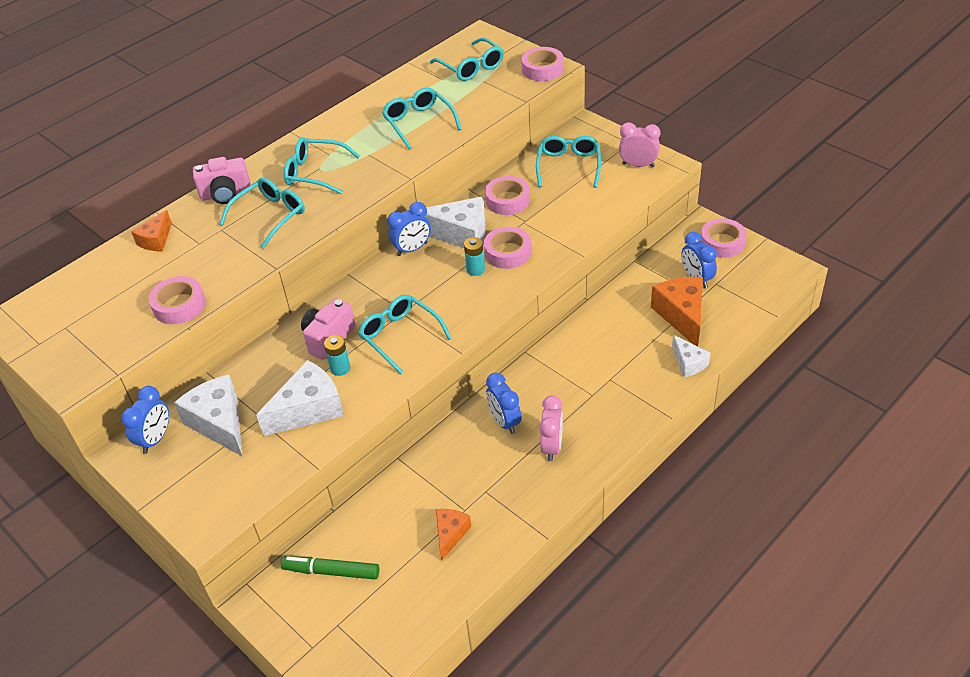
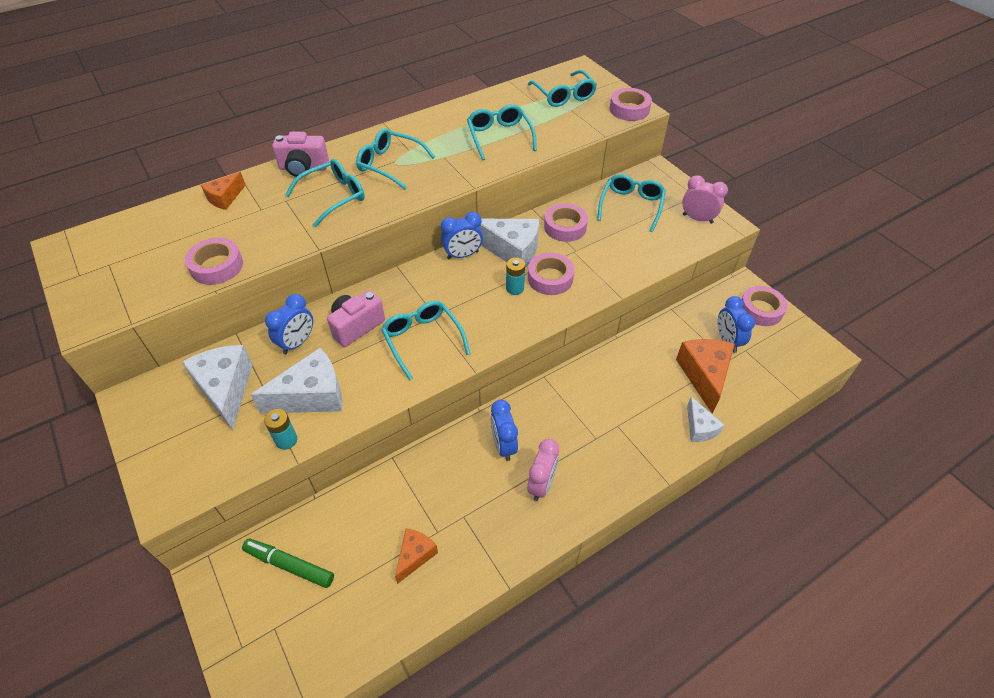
camera: 10 degrees right, 5 degrees up
(155, 439) = (163, 391): blue clock -> blue clock (297, 343)
(340, 368) = (356, 360): turquoise battery -> turquoise battery (286, 440)

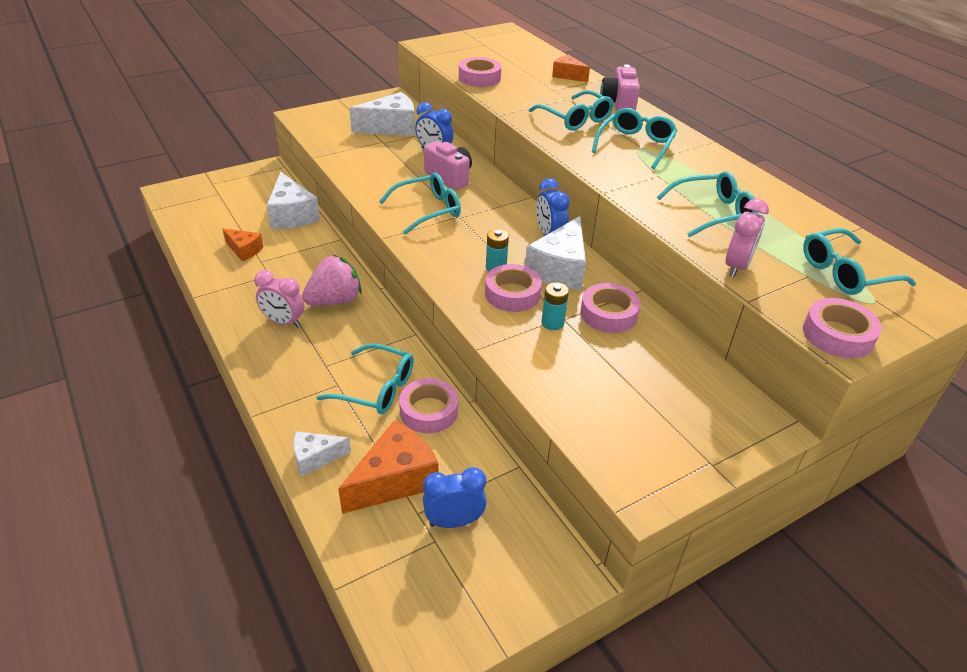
camera: 90 degrees right, 10 degrees down
(286, 440) = (335, 152): turquoise battery -> turquoise battery (552, 323)
(289, 565) = (262, 197): green marker -> none
(312, 396) = (375, 160): white cheese -> white cheese (292, 215)
(503, 445) = (334, 301): blue clock -> pink strawberry
(631, 206) = (667, 383): turquoise glasses -> turquoise glasses (376, 388)
(697, 219) = (650, 456): pink clock -> pink clock (736, 267)
(704, 376) = (395, 480): orange cheese -> orange cheese turned 45 degrees counterclockwise
(760, 310) = (517, 585): pink tape -> pink tape (429, 411)

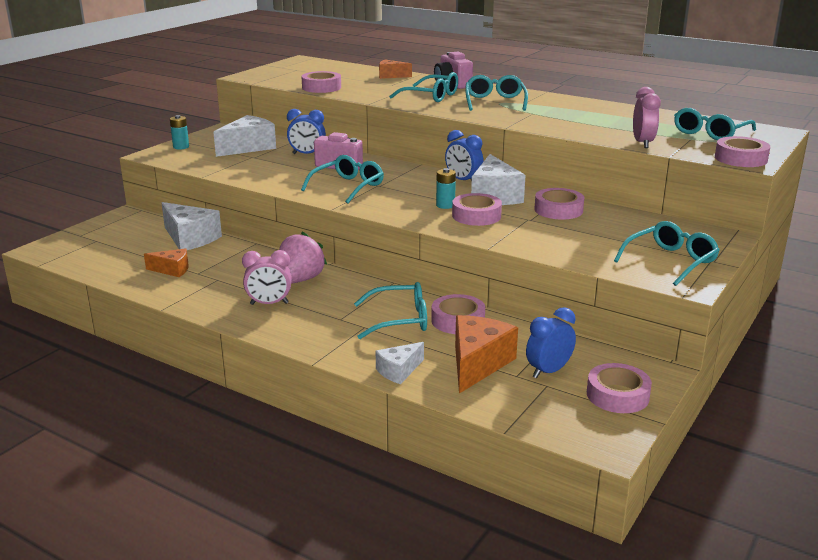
camera: 25 degrees left, 15 degrees down
(493, 589) = (617, 395): none -> pink tape
(552, 323) = (525, 223): turquoise battery -> turquoise battery (181, 147)
(713, 213) = (594, 123): turquoise glasses -> turquoise glasses (670, 261)

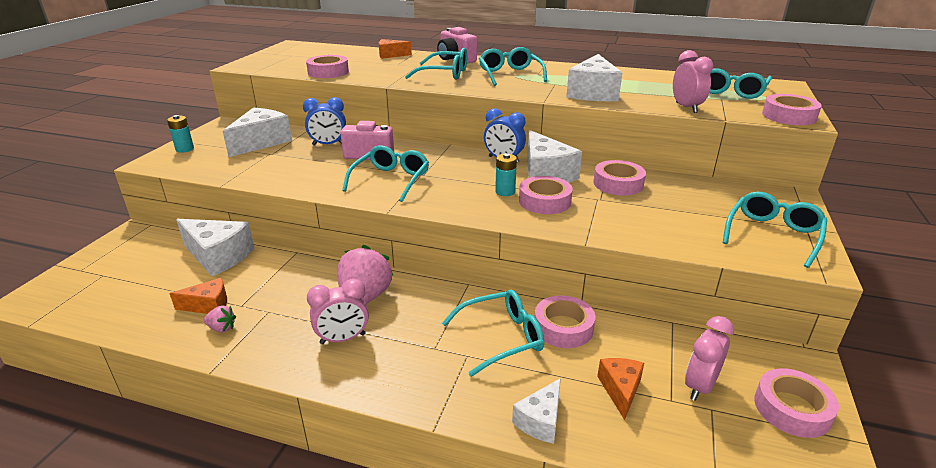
camera: 15 degrees left, 5 degrees up
(178, 285) = (222, 328): none -> pink strawberry
(477, 364) = (620, 390): orange cheese -> orange cheese, size x0.58
(548, 371) = (700, 386): blue clock -> pink clock
(562, 124) = (593, 93): none -> white cheese

